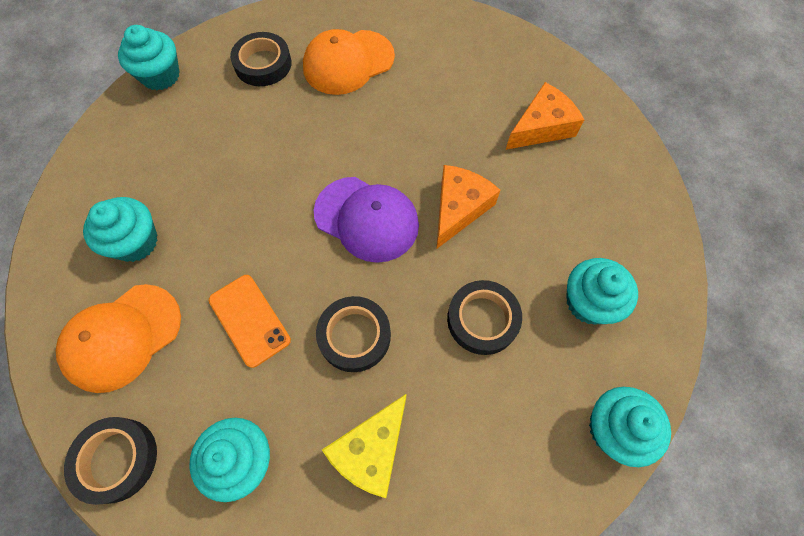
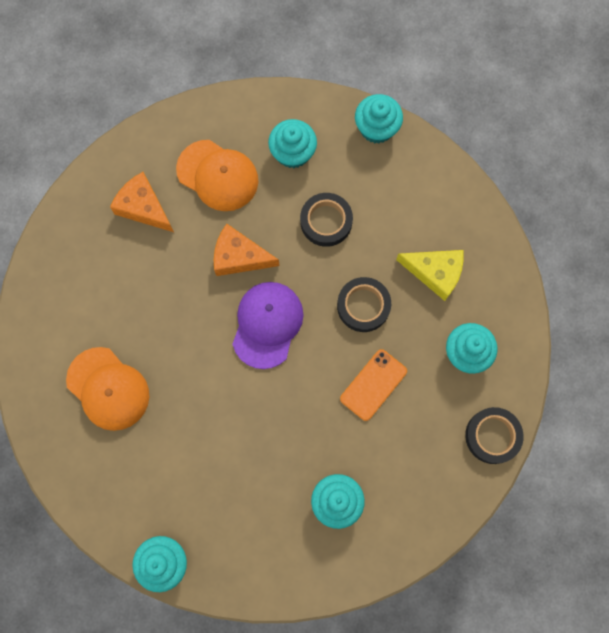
camera: 105 degrees left, 10 degrees up
(122, 337) = (413, 473): orange cap -> orange cap (217, 175)
(263, 64) = (127, 468): black tape -> none

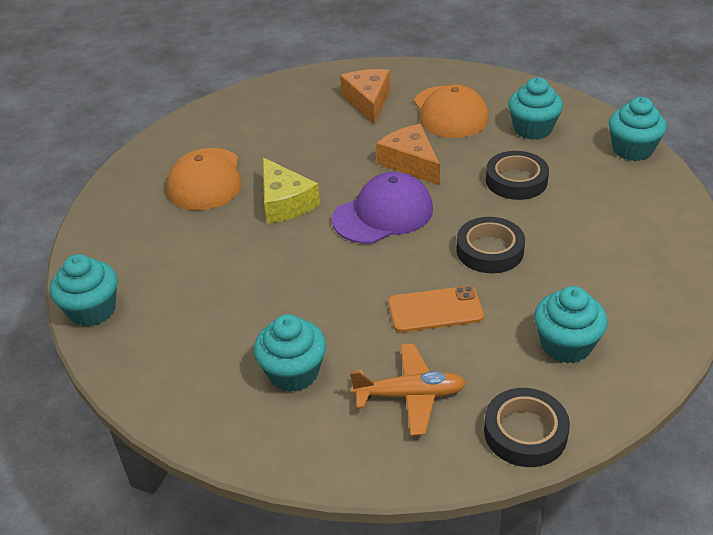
camera: 45 degrees right, 35 degrees down
(414, 462) = (410, 395): none -> orange plane
(435, 273) = (593, 267): yellow cheese -> yellow cheese (285, 202)

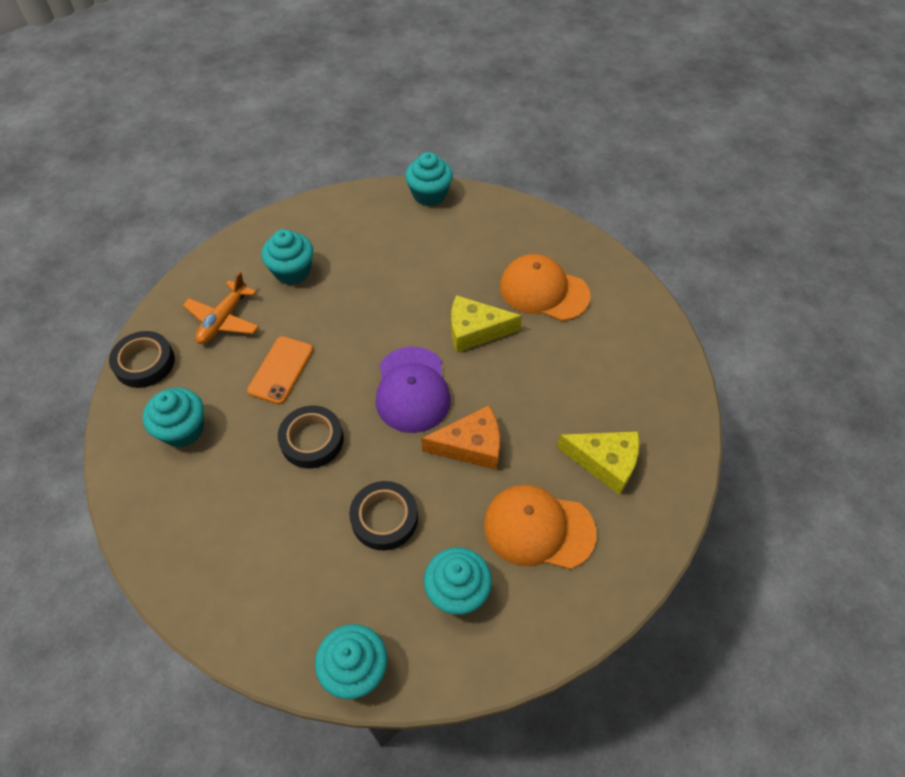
camera: 115 degrees right, 15 degrees up
(368, 101) = (605, 462): orange cheese -> yellow cheese

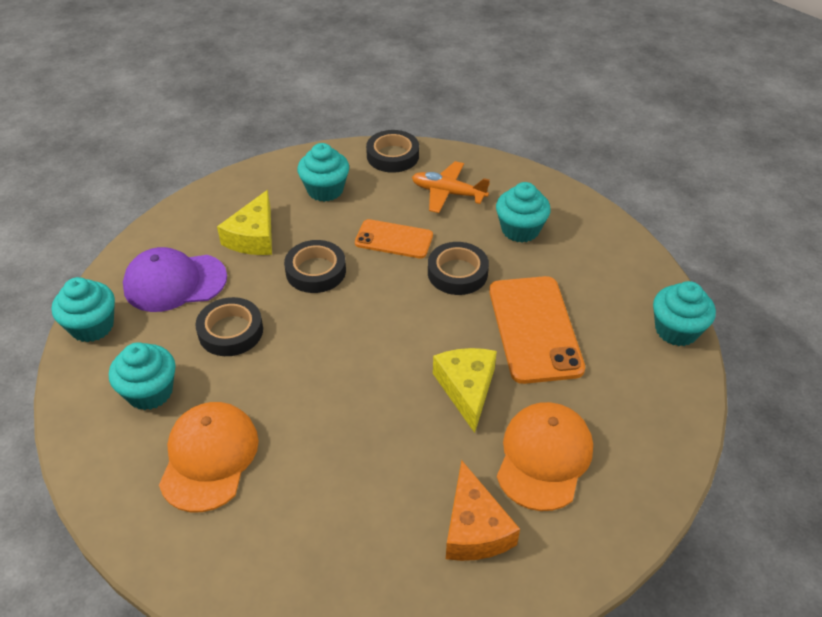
camera: 85 degrees right, 10 degrees down
(339, 323) = (457, 273): none -> black tape
(412, 389) = (379, 339): purple cap -> purple cap (175, 282)
(416, 278) = (535, 329): none -> orange phone
(471, 446) = (310, 394): orange cheese -> orange cheese (474, 528)
(605, 462) = (288, 524): yellow cheese -> yellow cheese (253, 236)

